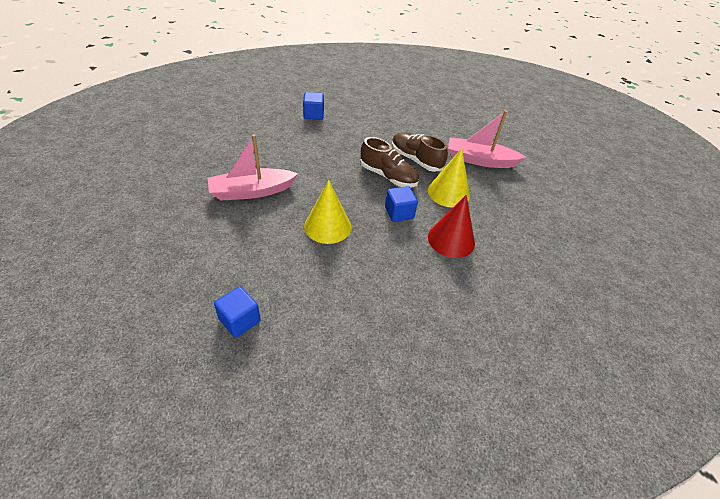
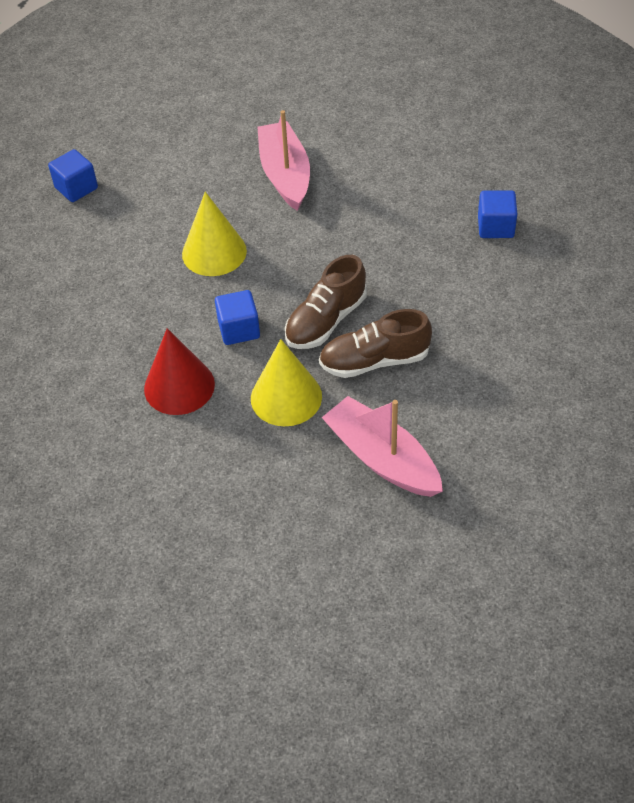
camera: 100 degrees right, 5 degrees up
(416, 160) = (374, 361): brown shoe -> brown shoe turned 150 degrees counterclockwise
(480, 160) = (382, 458): pink boat -> pink boat turned 60 degrees counterclockwise

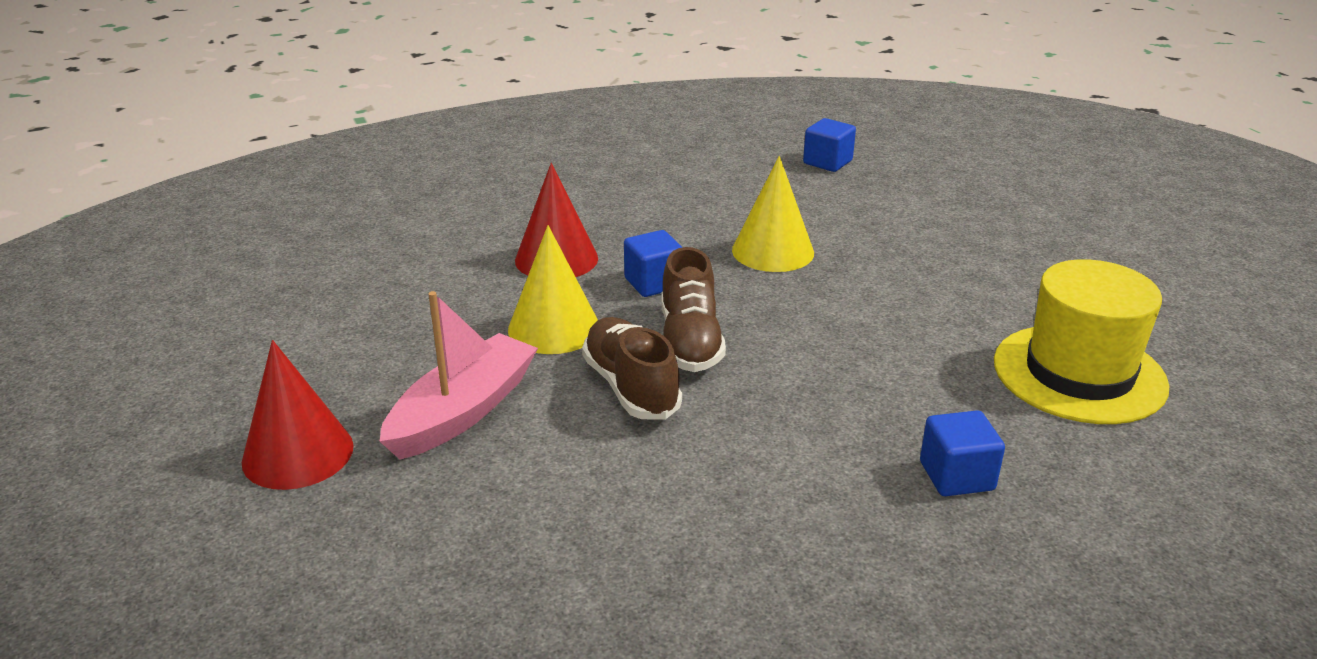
camera: 75 degrees right, 20 degrees down
(285, 174) = (940, 280): pink boat -> none
(326, 321) = (690, 341): brown shoe -> brown shoe turned 120 degrees counterclockwise
(410, 146) = (1079, 374): none -> yellow hat
(412, 559) = (298, 453): none -> red cone

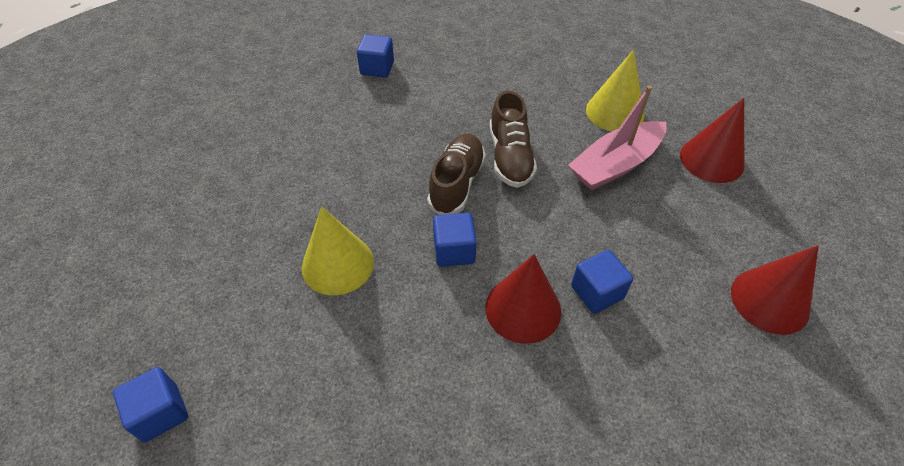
camera: 160 degrees left, 20 degrees up
(272, 314) = (769, 300): none -> red cone
(478, 284) = (597, 292): none -> blue cube
(554, 328) = (545, 221): yellow cone -> yellow cone (615, 112)
(1079, 374) = (255, 102): yellow hat -> none

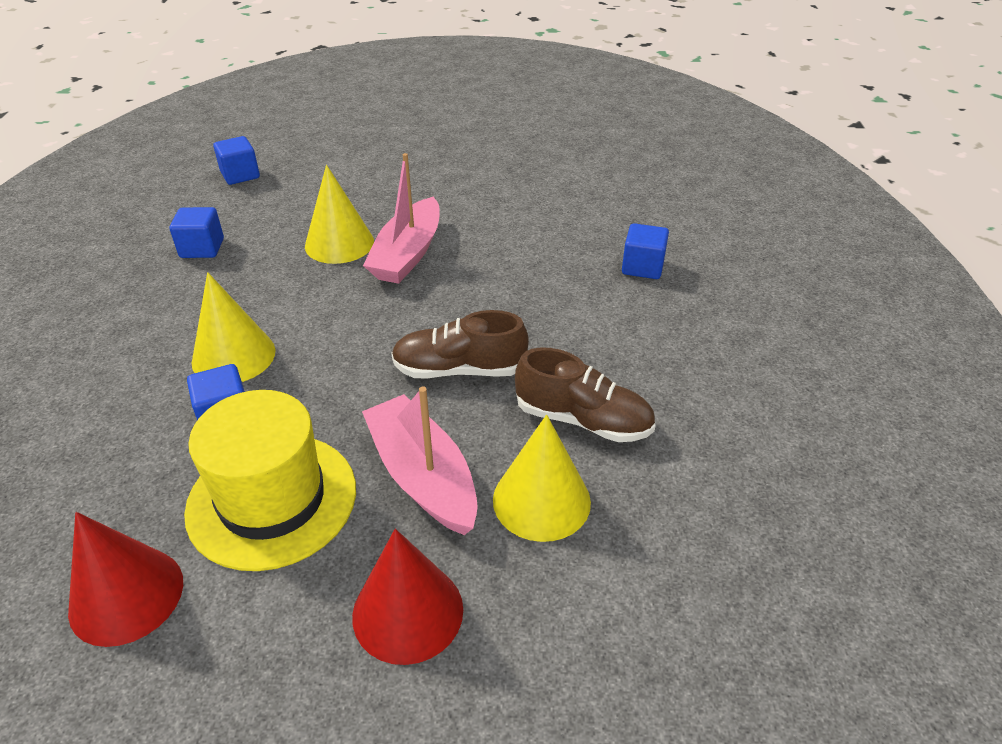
camera: 95 degrees right, 10 degrees down
(358, 207) = (408, 254): none -> pink boat
(454, 251) = (327, 314): blue cube -> blue cube (202, 248)
(457, 183) = (423, 322): brown shoe -> brown shoe (583, 420)
(523, 309) = (233, 356): red cone -> yellow cone
(663, 240) = (272, 499): none -> yellow hat

